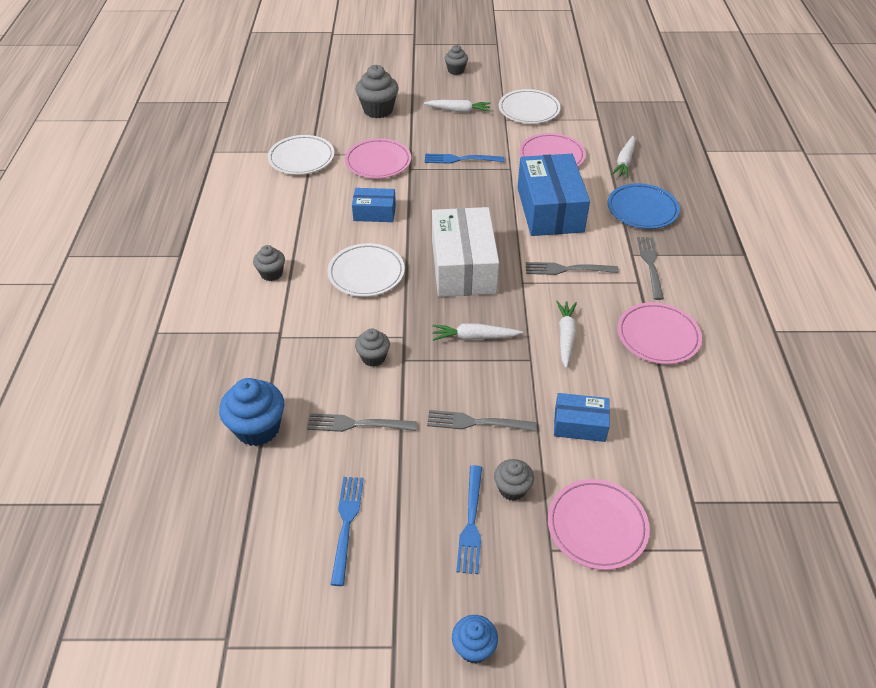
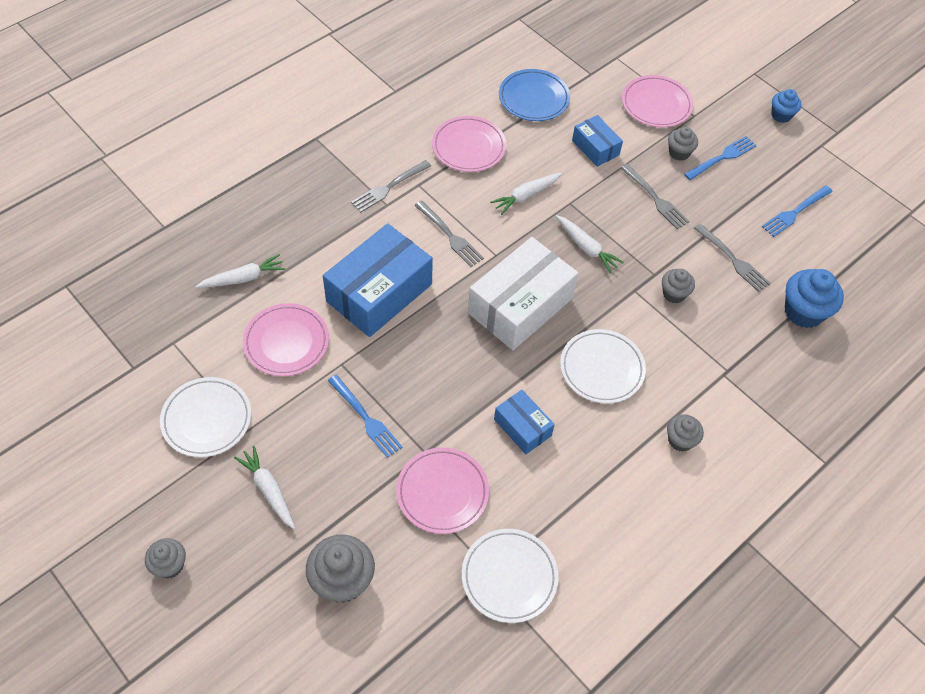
camera: 135 degrees left, 10 degrees up
(642, 209) = (314, 228): blue plate -> blue plate (533, 98)

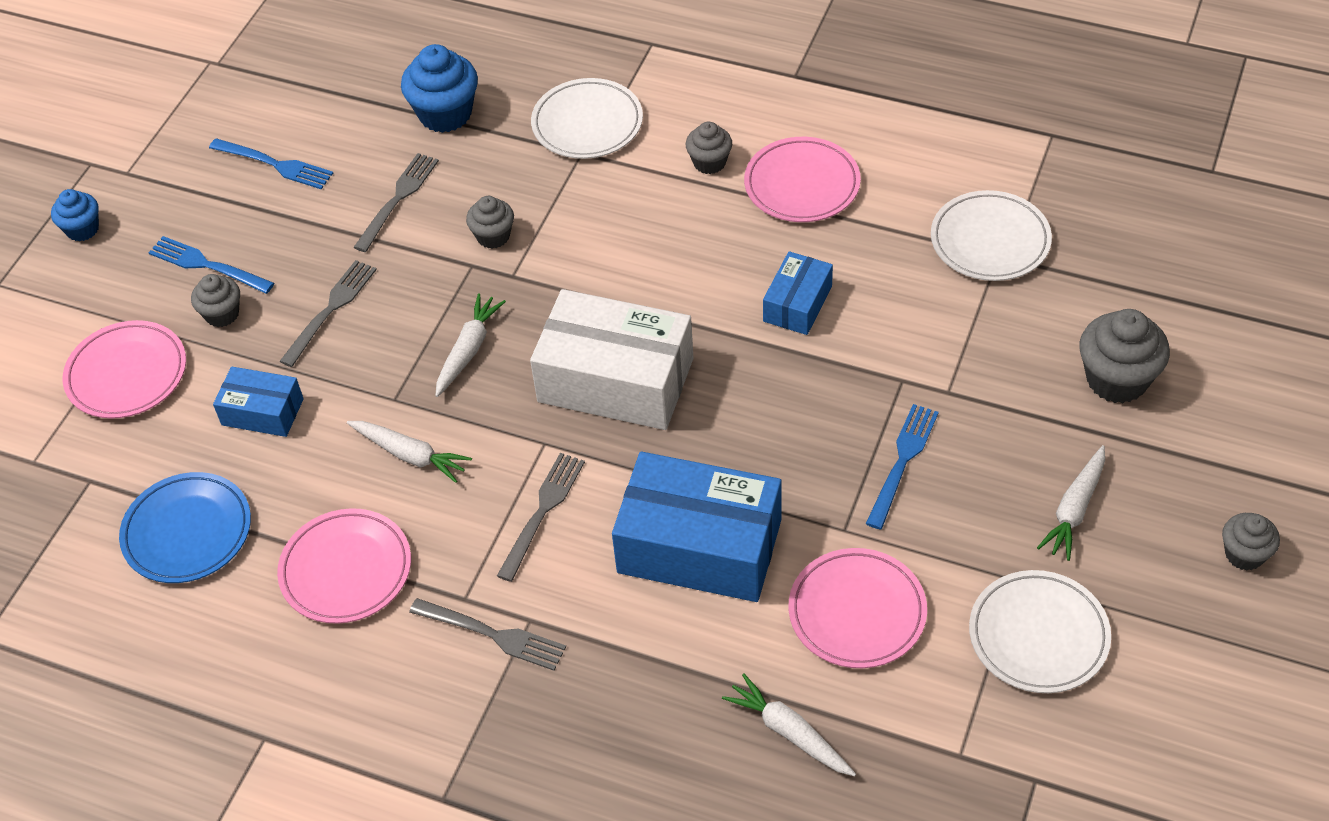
camera: 110 degrees left, 5 degrees down
(442, 492) = (940, 340): pink plate -> pink plate (802, 184)
(595, 148) = (262, 412): blue box -> blue box turned 75 degrees clockwise
(602, 368) = (659, 263): white plate -> white plate (587, 123)

